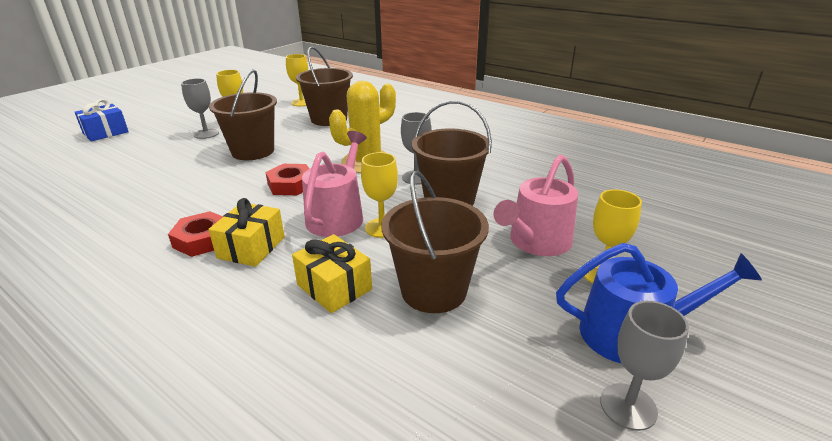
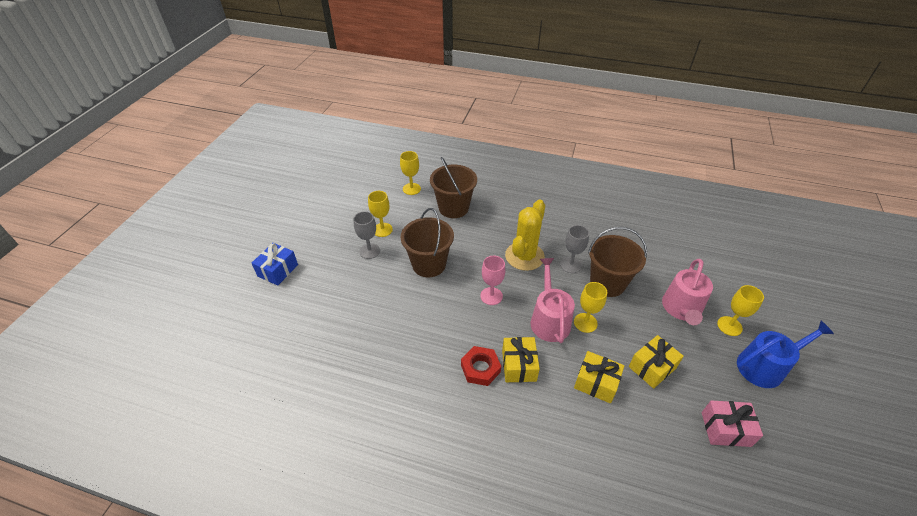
camera: 20 degrees left, 15 degrees up
(291, 185) = (491, 296): red nut -> pink goblet
(433, 290) = (652, 367): brown bucket -> yellow gift
(493, 396) = (725, 429): none -> pink gift
(628, 406) = (784, 413): grey goblet -> none

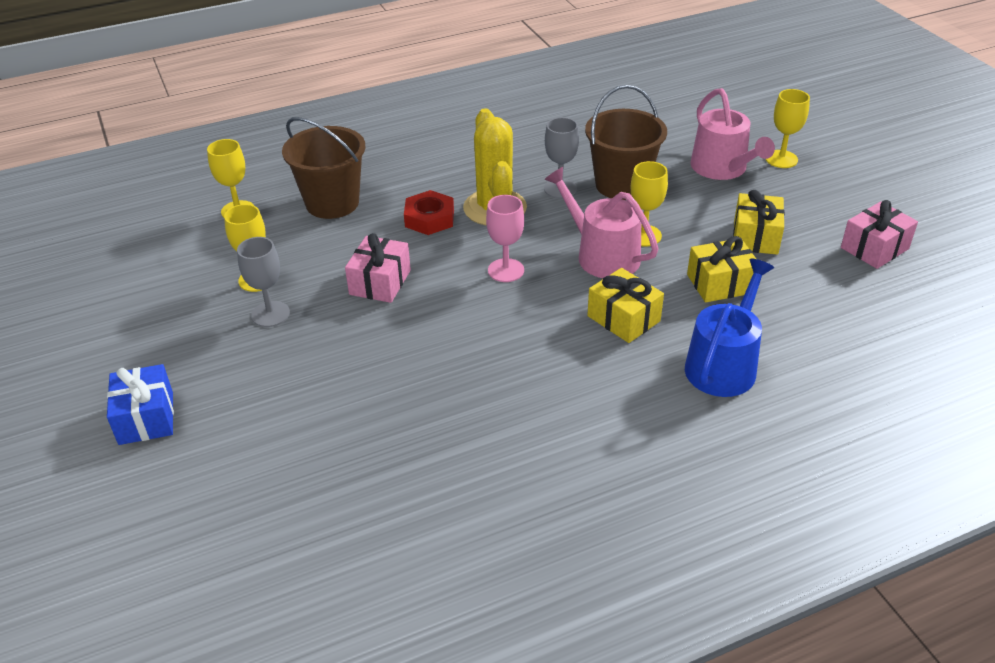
camera: 40 degrees left, 5 degrees down
(429, 264) = (380, 282): brown bucket -> pink gift
(480, 368) = (584, 348): red nut -> red nut (429, 218)
(765, 366) = (847, 176): blue watering can -> blue watering can (723, 364)

